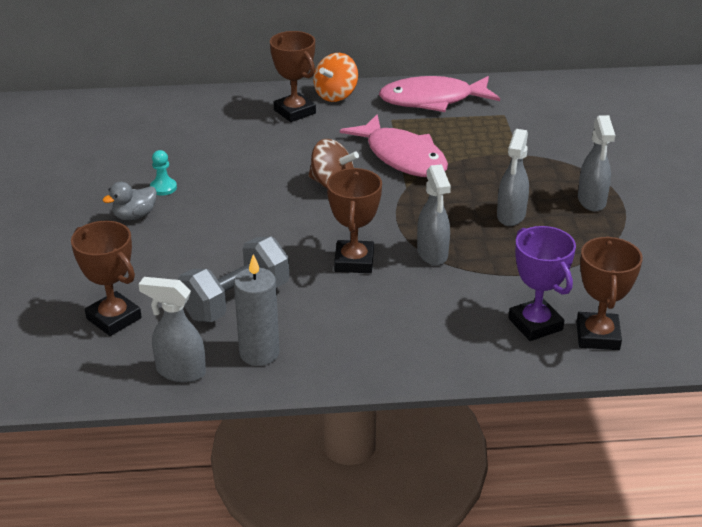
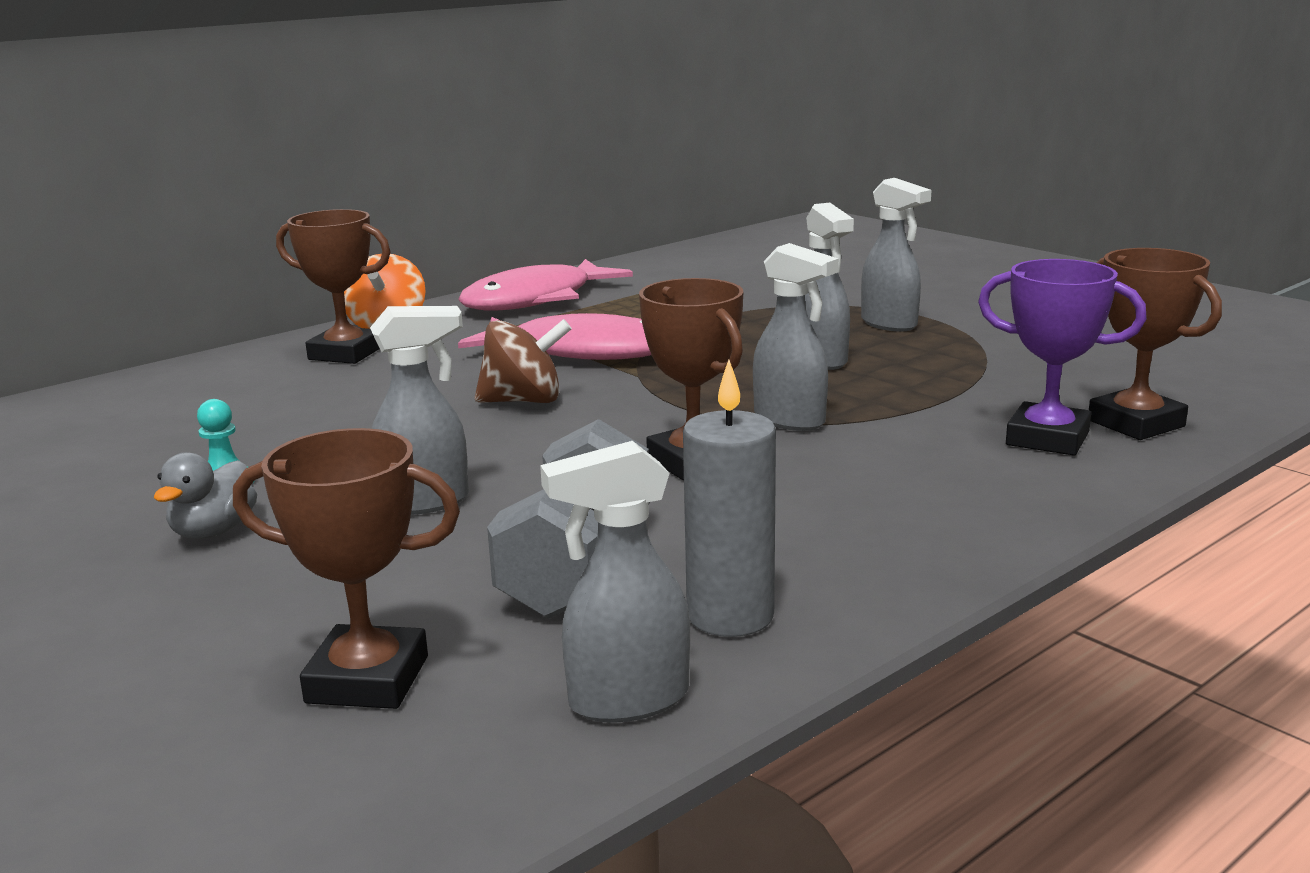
camera: 35 degrees left, 15 degrees down
(222, 235) = (425, 502): none -> grey spray bottle

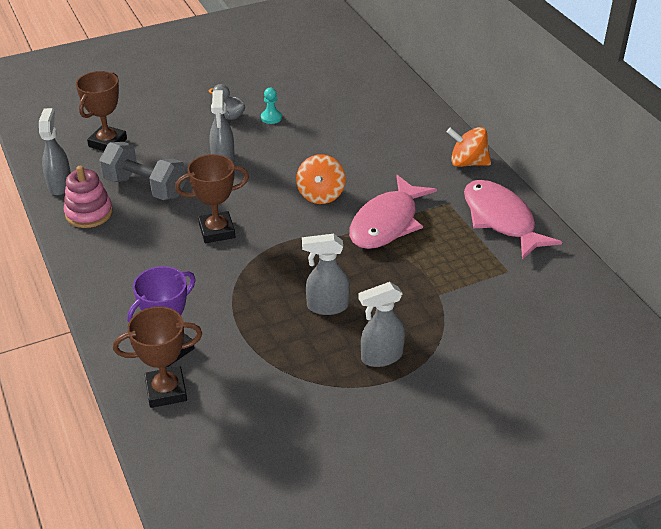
camera: 105 degrees right, 20 degrees up
(345, 353) = (423, 148): brown trophy -> none
(524, 401) = (321, 195): brown spinning top -> orange spinning top
(730, 616) = (89, 213): grey candle -> pink stacking toy
(790, 420) = (246, 271): grey spray bottle -> none

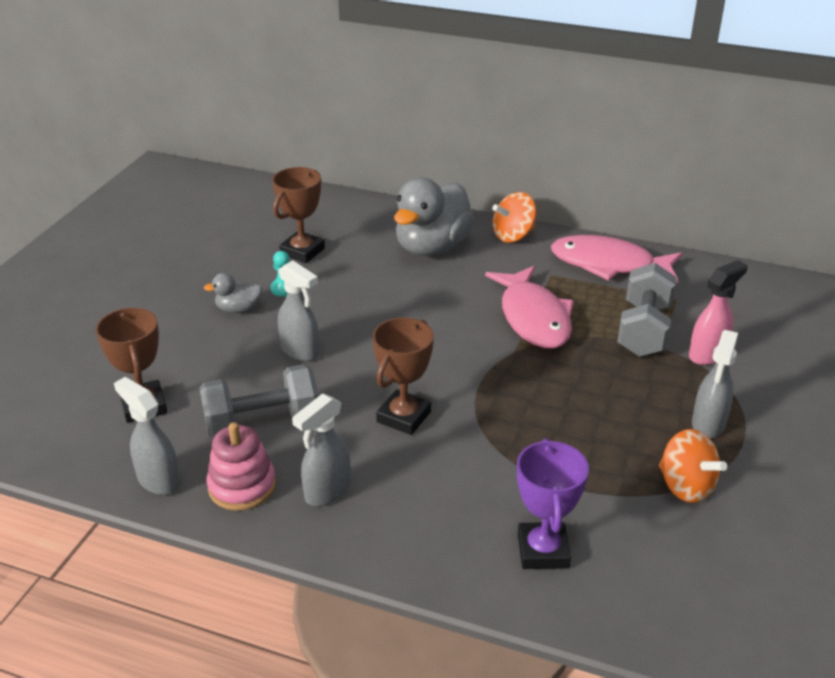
camera: 45 degrees left, 5 degrees down
(166, 391) = (604, 590): brown trophy -> brown trophy (302, 251)
(321, 195) = (442, 328): orange spinning top -> orange spinning top (685, 486)
(327, 306) = (603, 415): grey spray bottle -> grey spray bottle (327, 491)
(400, 141) = (432, 247): none -> grey duck
(446, 275) = (643, 330): none -> grey dumbbell
(462, 318) = (707, 354): none -> pink spray bottle

